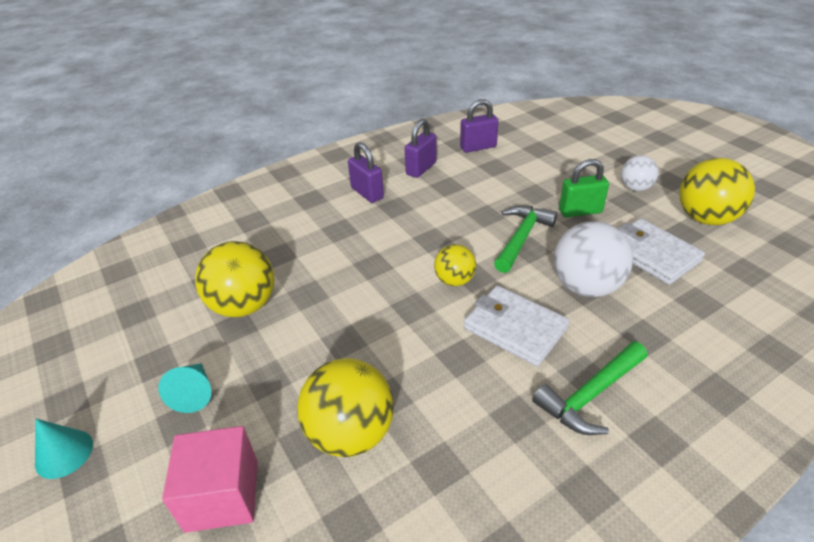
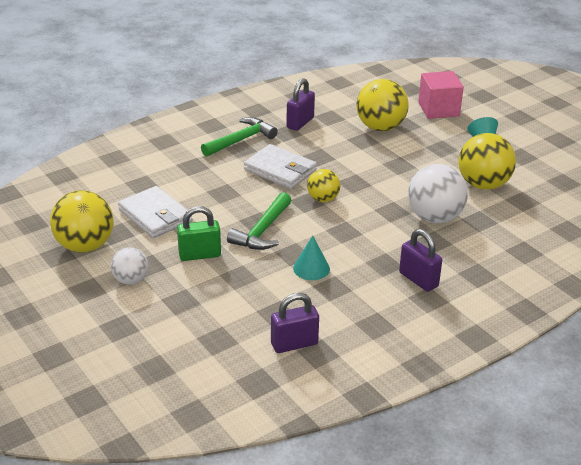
camera: 175 degrees right, 5 degrees down
(64, 453) = (536, 121): turquoise cone -> turquoise cone (311, 268)
(421, 169) = (364, 311): purple padlock -> purple padlock (300, 123)
(586, 286) = (220, 194): white ball -> white ball (434, 217)

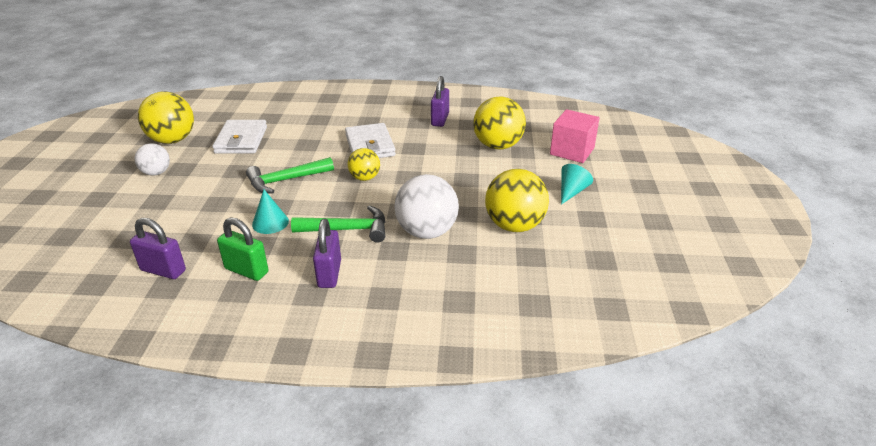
camera: 40 degrees right, 0 degrees up
(199, 255) = (220, 177): green padlock -> green padlock (246, 270)
(241, 140) = (378, 115): green hammer -> green hammer (348, 229)
(300, 123) = (440, 119): purple padlock -> purple padlock turned 60 degrees counterclockwise

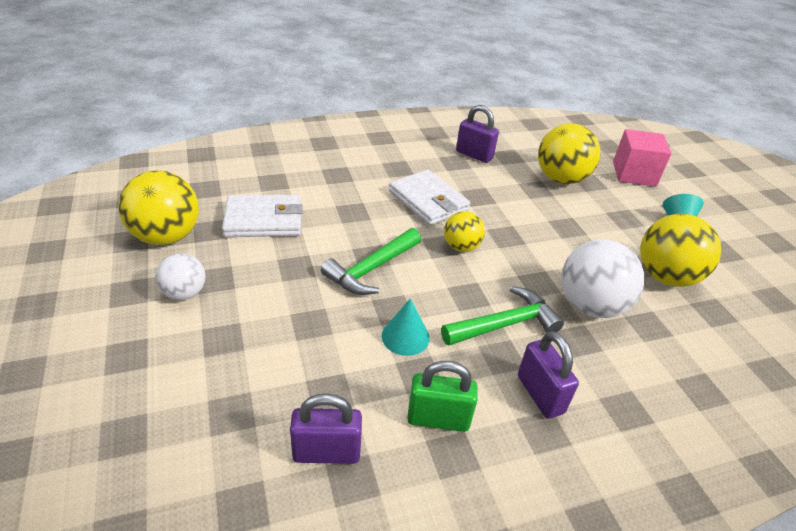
camera: 25 degrees left, 5 degrees up
(241, 140) = (264, 220): white wallet -> white wallet turned 75 degrees counterclockwise
(440, 119) = (474, 155): purple padlock -> purple padlock turned 45 degrees counterclockwise

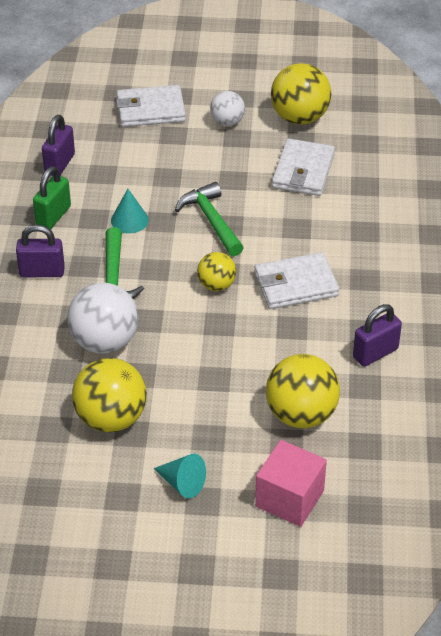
camera: 115 degrees right, 5 degrees up
(167, 378) = (150, 110): none -> white wallet

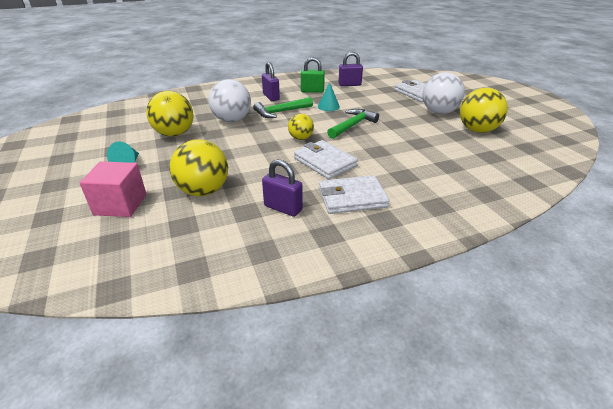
camera: 65 degrees right, 10 degrees down
(227, 122) = (439, 112): white ball -> white ball, size x1.73
(303, 171) = (431, 142): white wallet -> white wallet (352, 197)

